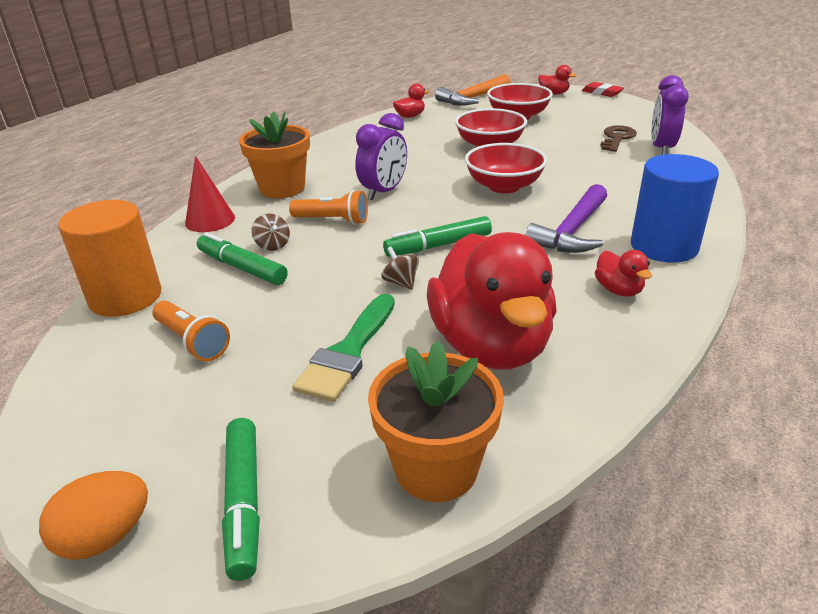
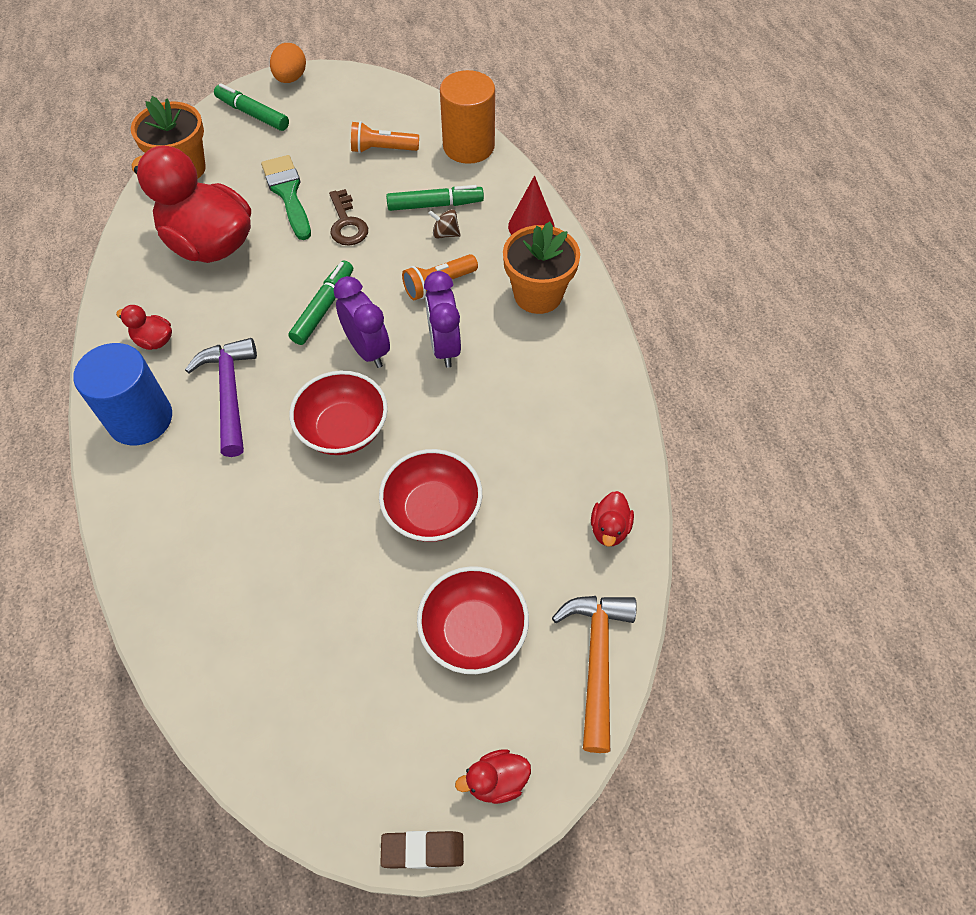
camera: 135 degrees right, 25 degrees up
(401, 282) = (313, 257): brown spinning top -> none
(602, 93) = (422, 850): red eraser -> brown eraser
(617, 138) = (294, 645): brown key -> brown key (347, 224)
(661, 148) = (221, 647): purple clock -> purple clock (367, 350)

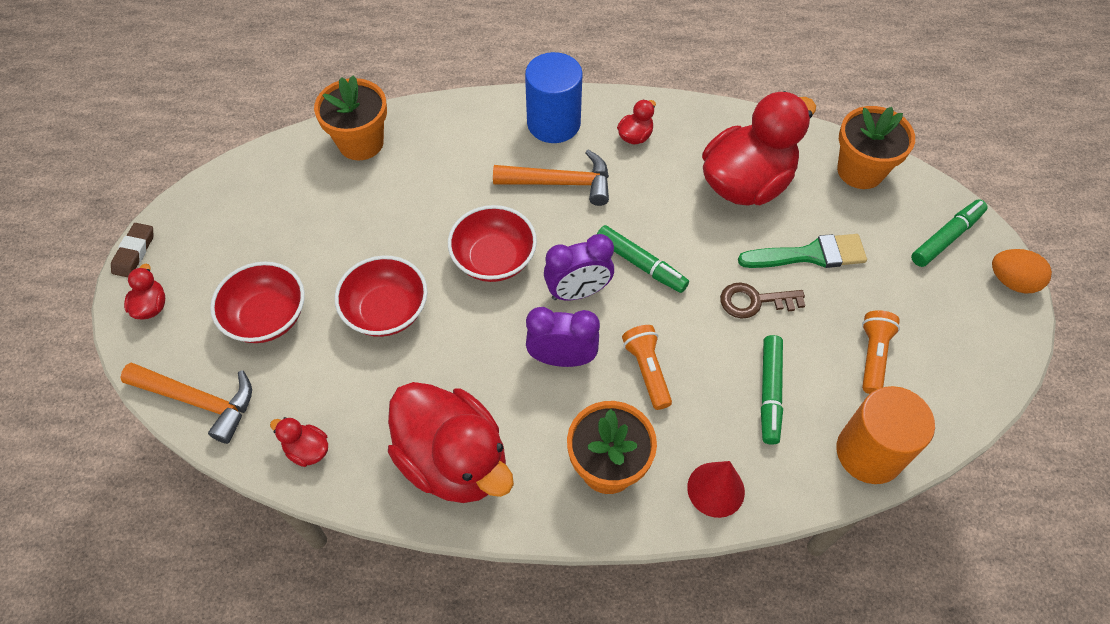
camera: 105 degrees right, 0 degrees up
(191, 622) = (361, 143): none -> orange flower pot
(230, 393) = (560, 183): purple hammer -> orange hammer
(445, 234) = (721, 393): brown spinning top -> none
(573, 404) = (454, 460): none -> red duck

